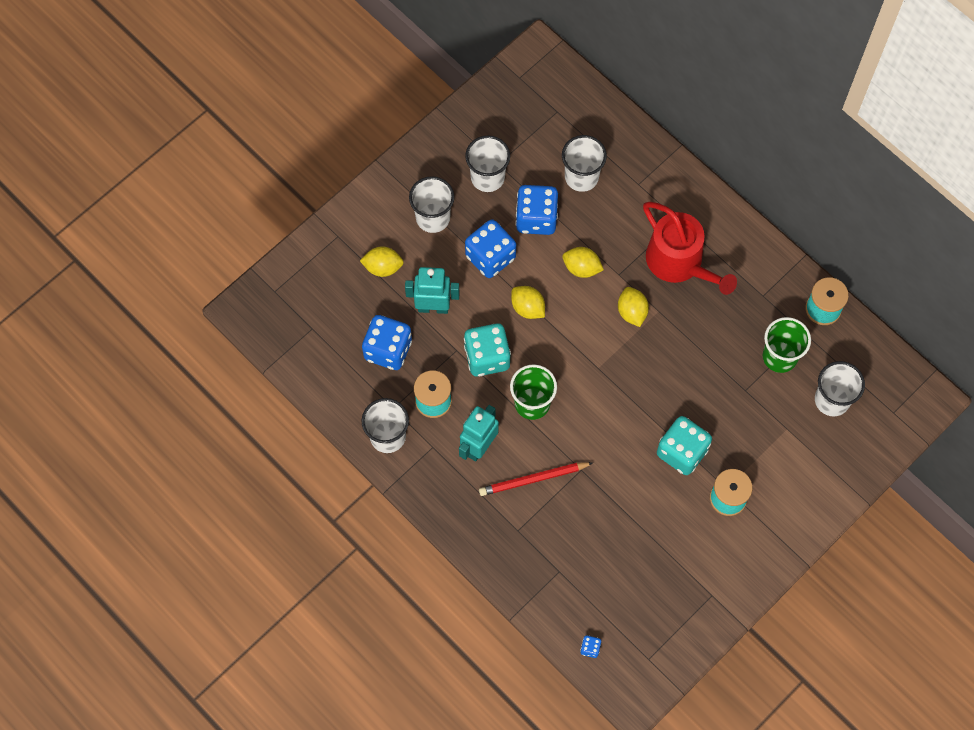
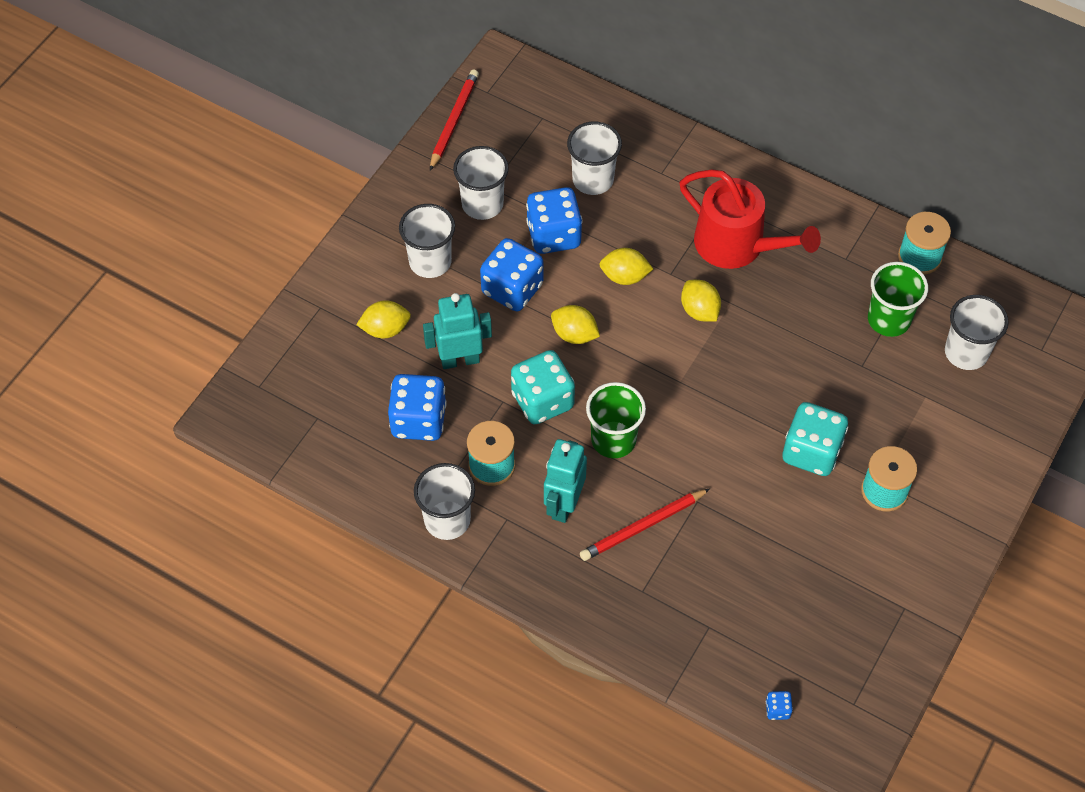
camera: 15 degrees left, 10 degrees down
(485, 97) = (454, 121): none -> red pencil

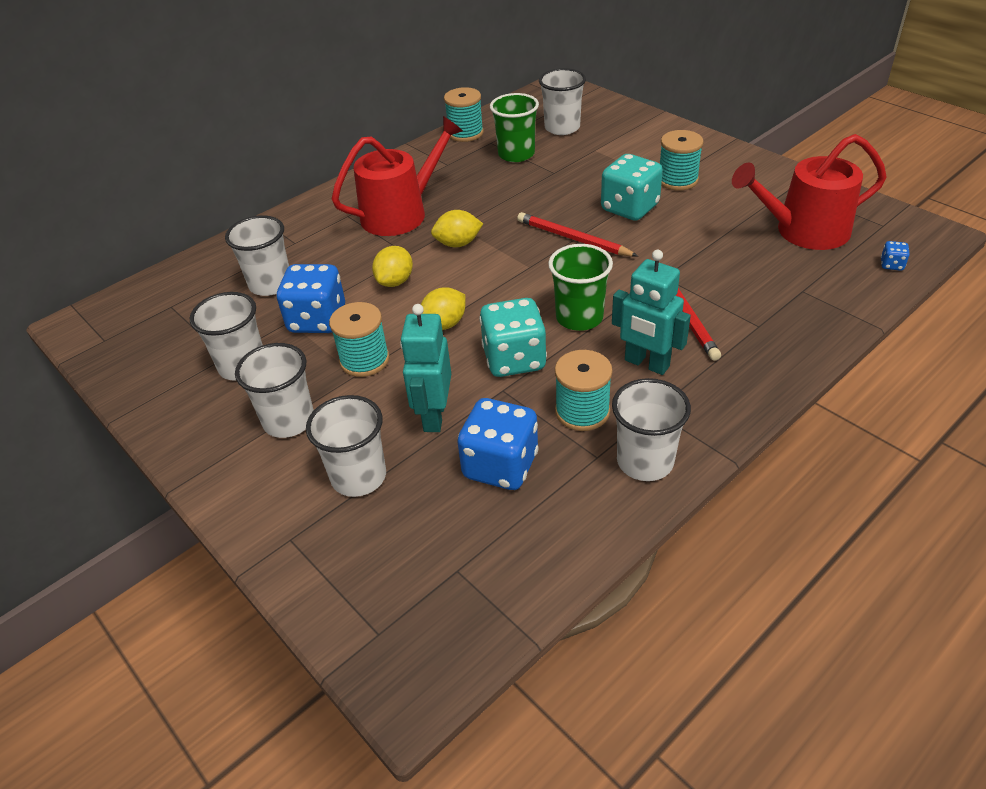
camera: 70 degrees left, 15 degrees down
(385, 329) = (359, 477): yellow lemon -> white cup
(454, 121) = (118, 371): red pencil -> red pencil (573, 239)
(512, 289) = (364, 360): blue dice -> turquoise spool
(817, 625) = (804, 231): none -> red watering can

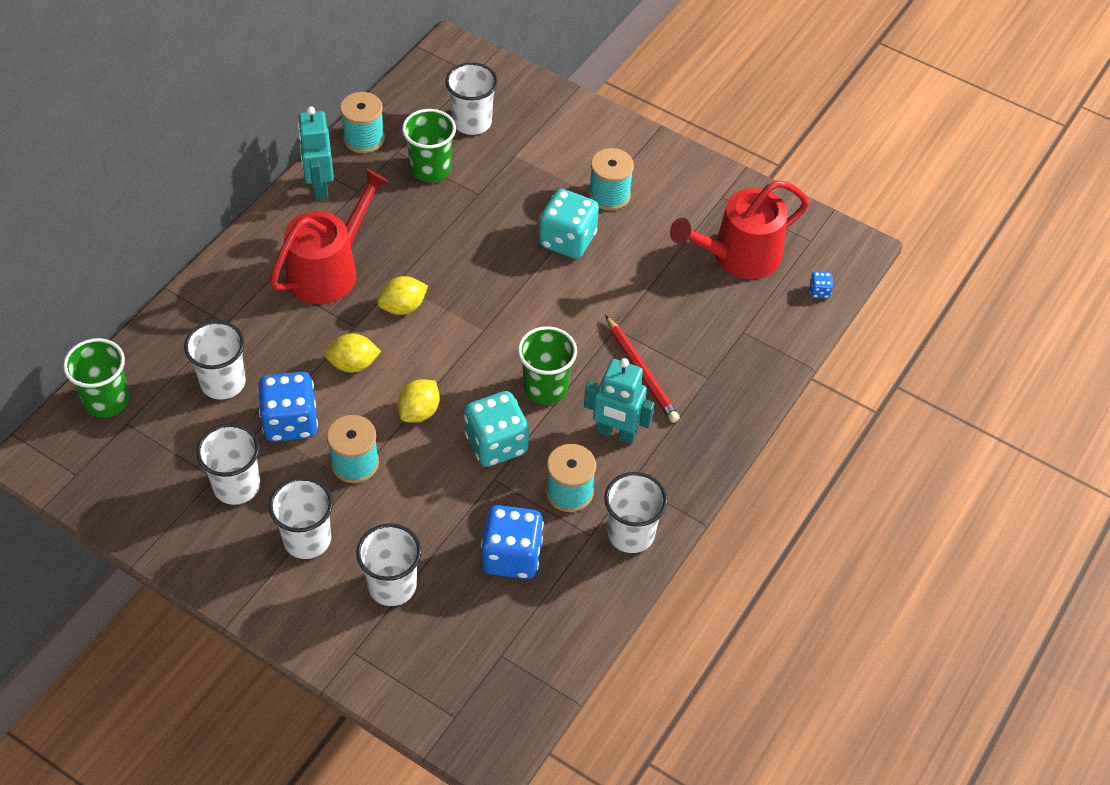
camera: 20 degrees left, 10 degrees up
(163, 288) = (107, 400): none -> green cup
(395, 281) = (353, 364): yellow lemon -> yellow lemon turned 75 degrees clockwise
(434, 416) = (439, 515): turquoise robot -> turquoise robot (320, 187)
(573, 239) = (519, 288): red pencil -> none

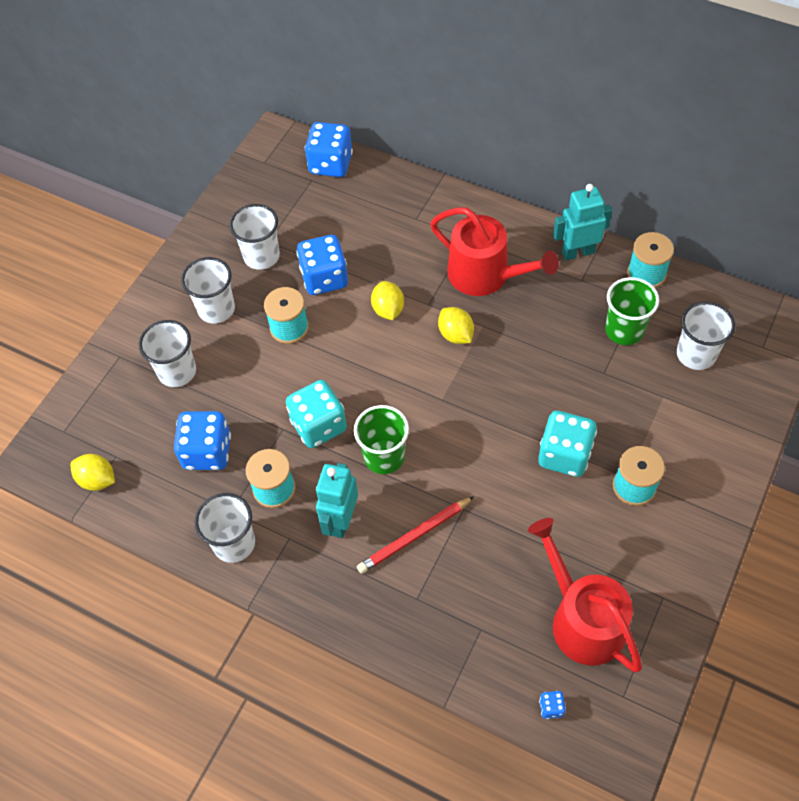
camera: 90 degrees right, 5 degrees up
(107, 400) = (330, 164): green cup -> blue dice
(223, 382) = (357, 228): white cup -> none
(419, 412) = (345, 364): yellow lemon -> yellow lemon (97, 480)

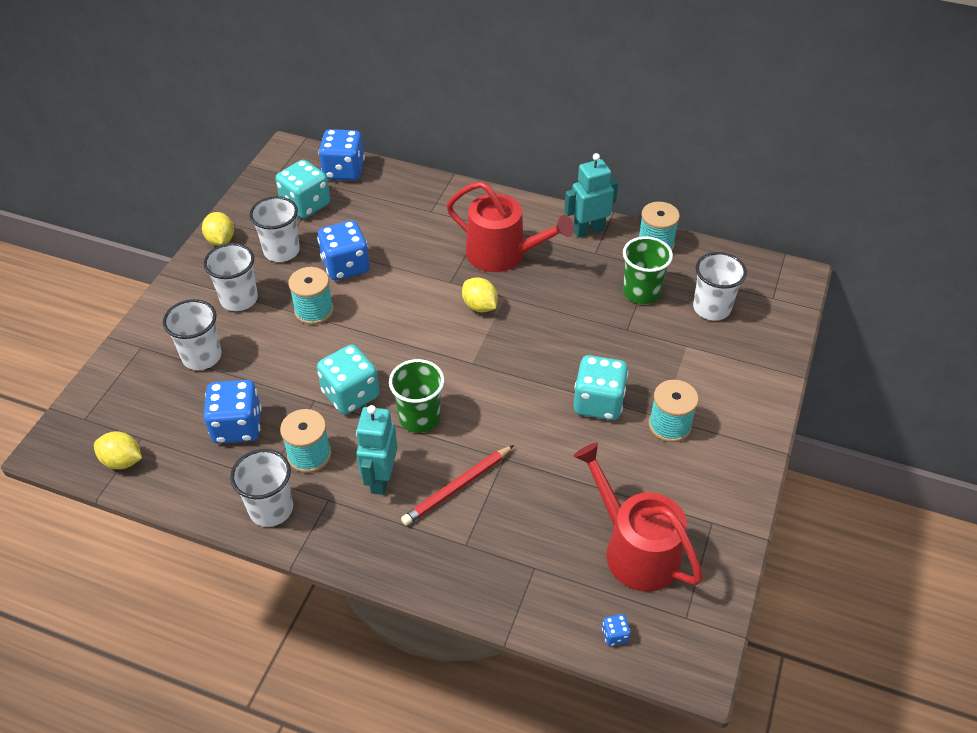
camera: 10 degrees left, 10 degrees down
(289, 203) = (306, 205): none -> turquoise dice
(388, 309) = (411, 289): yellow lemon -> yellow lemon (221, 240)

